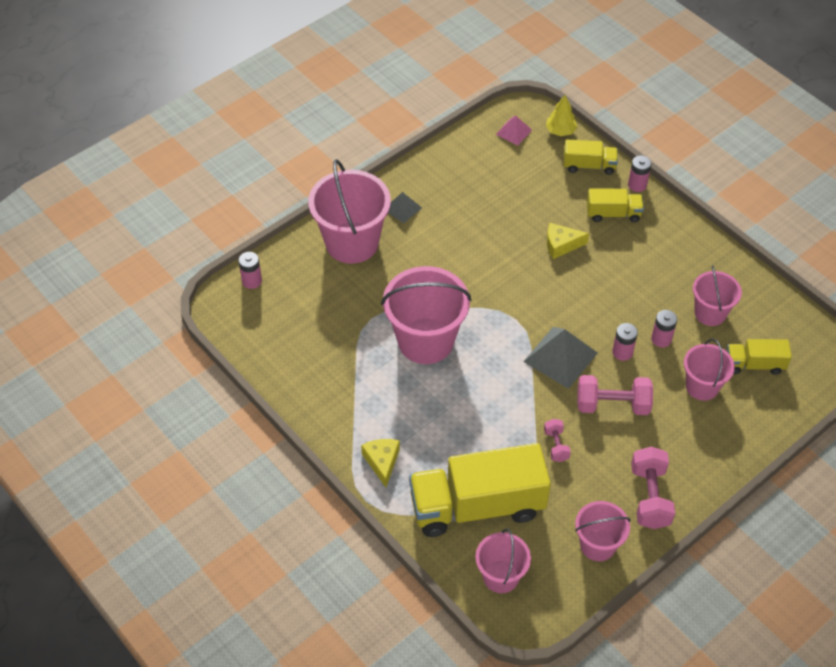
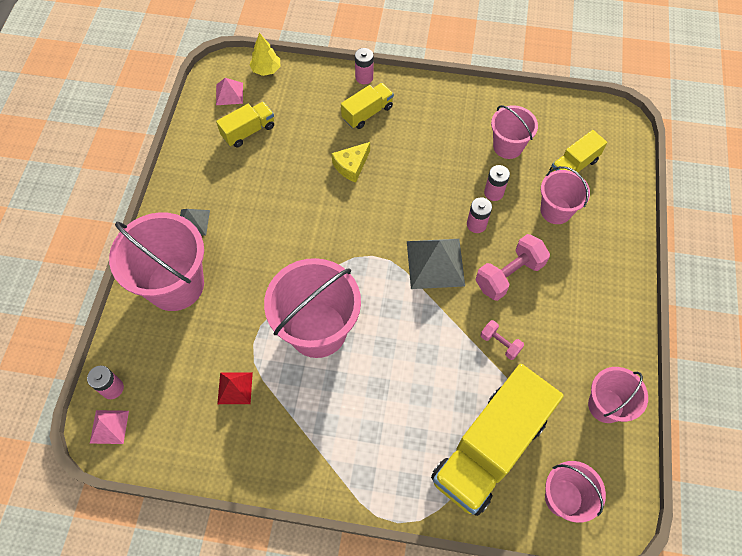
camera: 40 degrees left, 10 degrees up
(229, 303) = (109, 427): none -> pink pyramid
(333, 338) = (235, 388): none -> red pyramid
(382, 462) = (379, 473): yellow cheese -> none
(589, 166) = (314, 85): yellow truck -> yellow truck (248, 131)
(649, 497) = (603, 332): pink dumbbell -> none

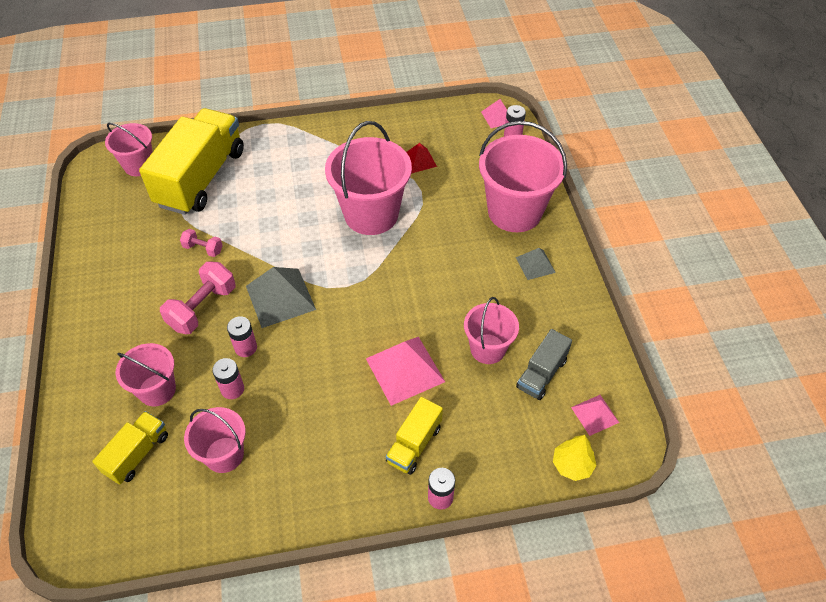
camera: 160 degrees right, 10 degrees down
(248, 131) = (541, 374): yellow truck -> grey truck
(351, 166) = (405, 370): yellow cheese -> pink pyramid
(606, 405) = (103, 230): pink bucket -> pink bucket (487, 349)

